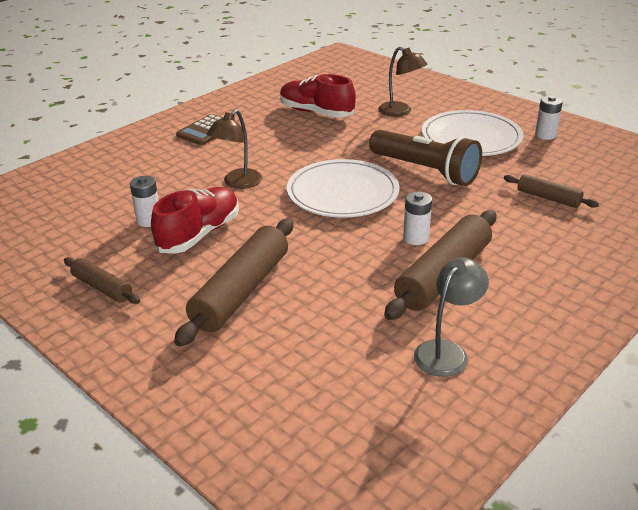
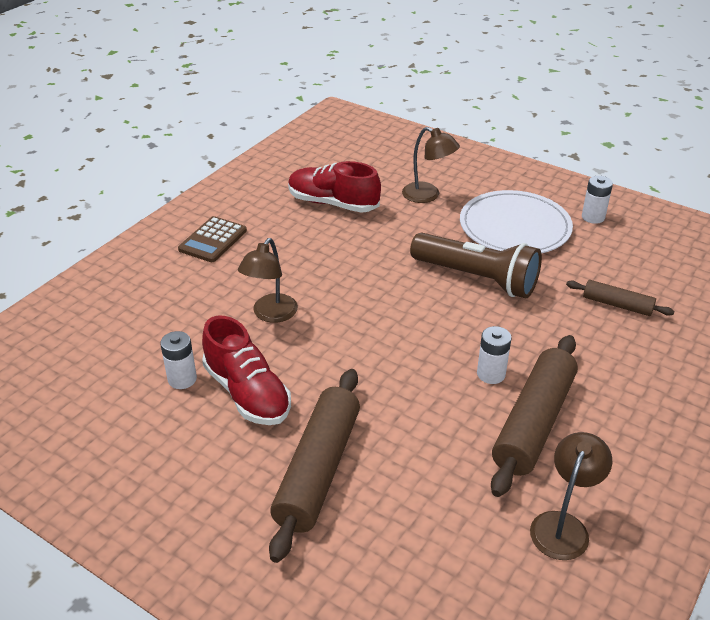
camera: 10 degrees left, 5 degrees up
(102, 287) = (155, 483): brown rolling pin -> none
(199, 234) = (247, 393): red shoe -> red shoe turned 120 degrees clockwise
(342, 193) = (394, 318): white plate -> none
(446, 351) = (563, 525): grey lamp -> brown lamp

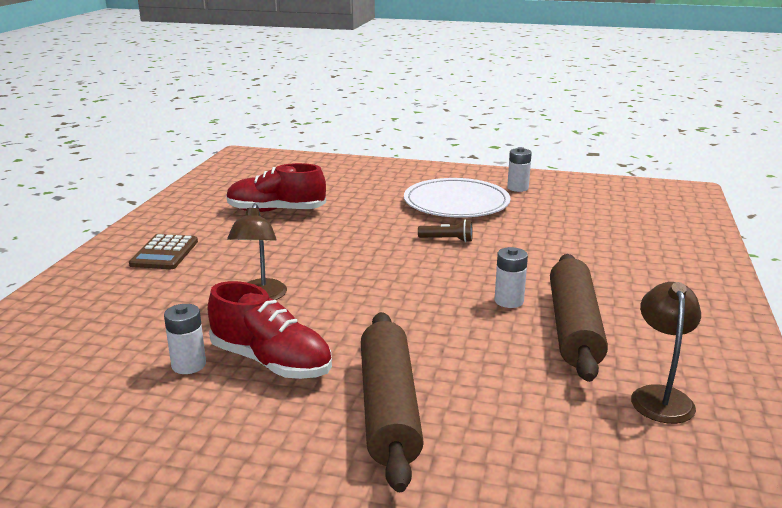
camera: 20 degrees left, 15 degrees down
(428, 195) = (364, 194): brown lamp -> none
(477, 278) = (447, 240): brown flashlight -> brown flashlight, size x0.43
(617, 305) = (581, 237): brown rolling pin -> none

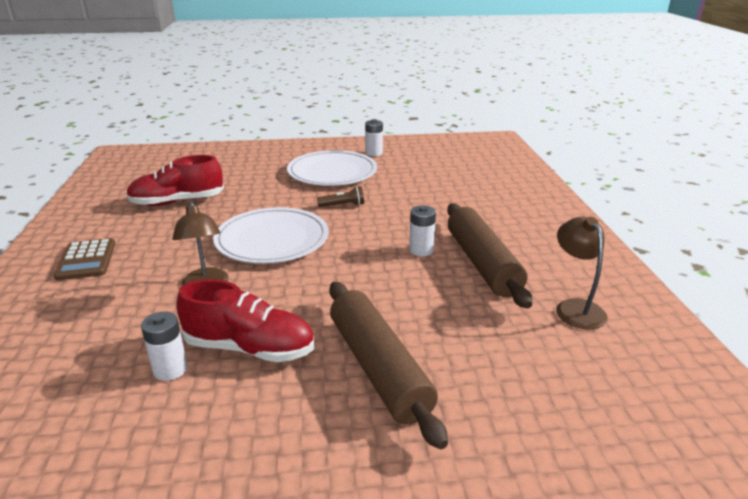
camera: 20 degrees left, 5 degrees up
(351, 263) = (272, 239): none -> white plate

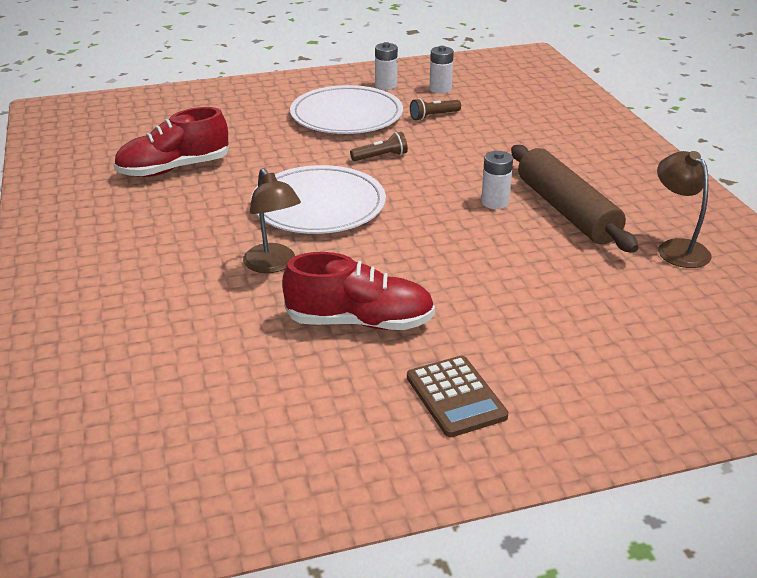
camera: 10 degrees left, 5 degrees up
(86, 260) = (111, 249): brown calculator -> brown calculator (456, 397)
(170, 369) = (288, 351): white battery -> white battery (440, 89)
(378, 368) = (502, 326): brown rolling pin -> none
(400, 178) = (433, 116): none -> brown flashlight

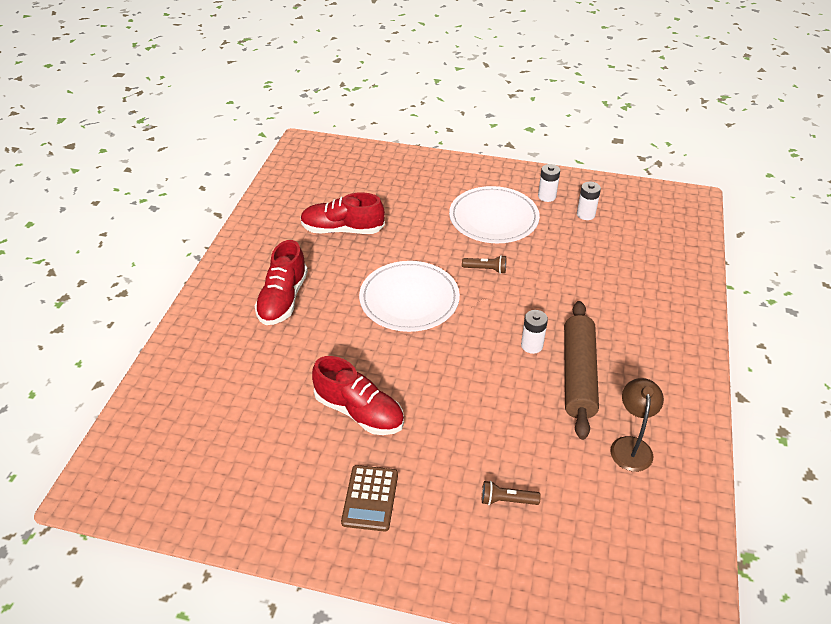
camera: 30 degrees right, 10 degrees up
(155, 251) = (283, 299): none -> red shoe
(273, 265) = (343, 341): brown lamp -> none
(433, 116) = (557, 241): brown flashlight -> brown flashlight (507, 500)

